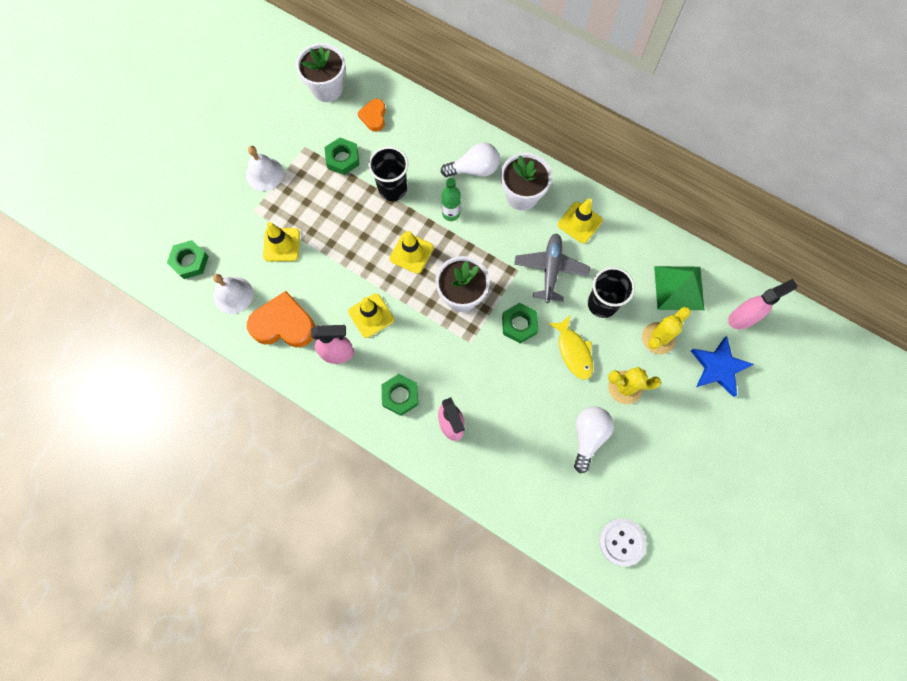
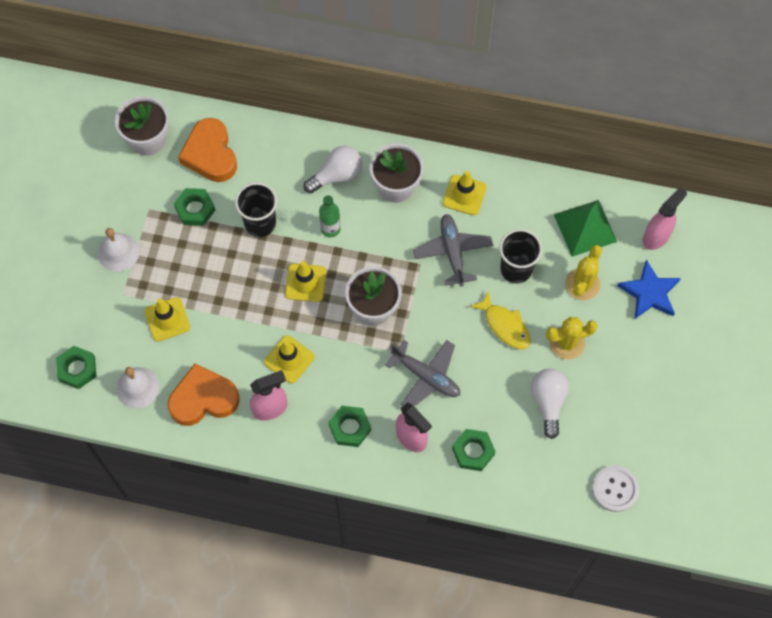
camera: 20 degrees left, 5 degrees down
(374, 117) = (210, 154): orange heart -> orange heart, size x1.80
(485, 373) = (426, 376): none -> grey plane
(519, 324) = (442, 317): green nut -> green nut (473, 451)

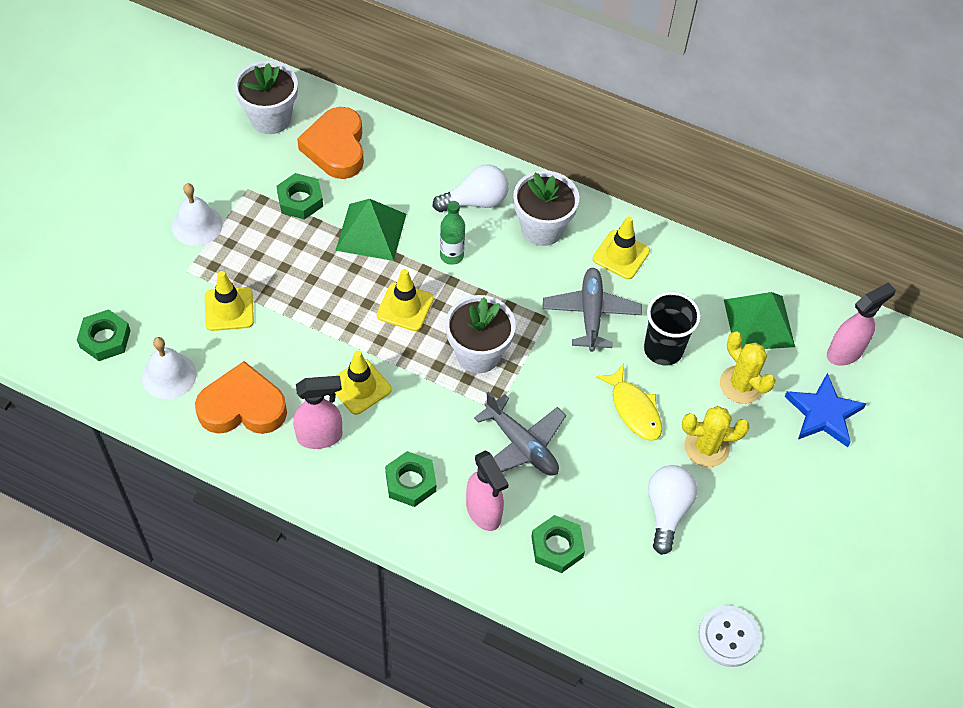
camera: 10 degrees right, 10 degrees down
(260, 223) = (371, 232): black cup -> green pyramid
(582, 284) = (741, 385): yellow cactus -> yellow cactus turned 75 degrees counterclockwise

